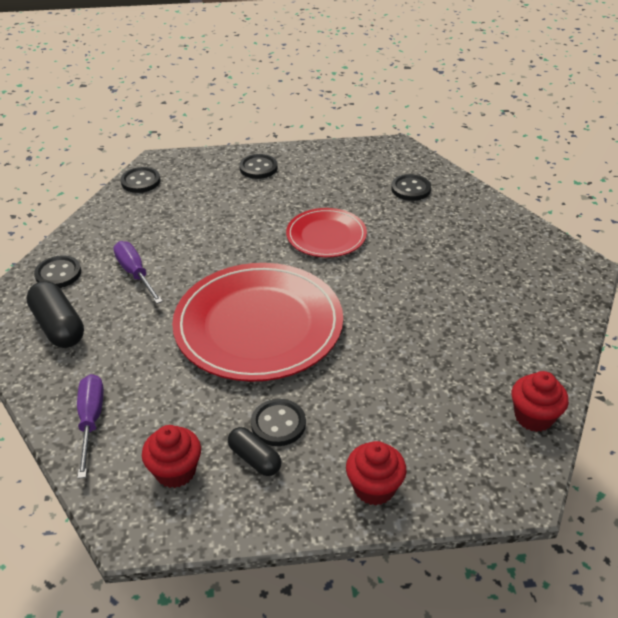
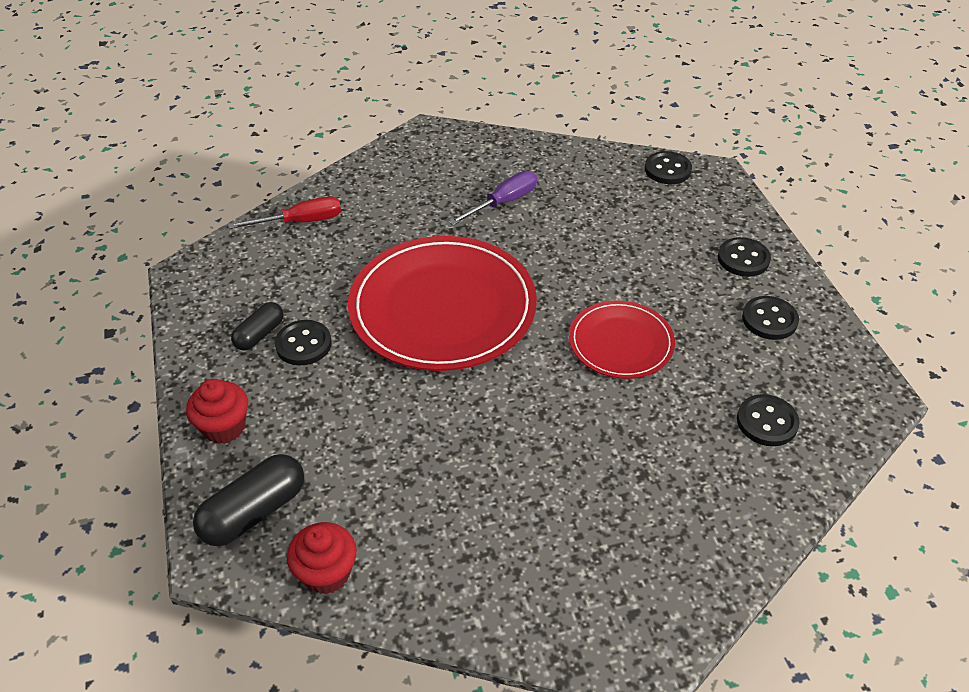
camera: 80 degrees right, 5 degrees up
(58, 274) = (489, 153): black button -> black button (769, 319)
(58, 326) = (415, 173): black capsule -> black capsule (254, 512)
(91, 421) = (300, 222): purple screwdriver -> red screwdriver
(175, 471) = (245, 285): red cupcake -> none

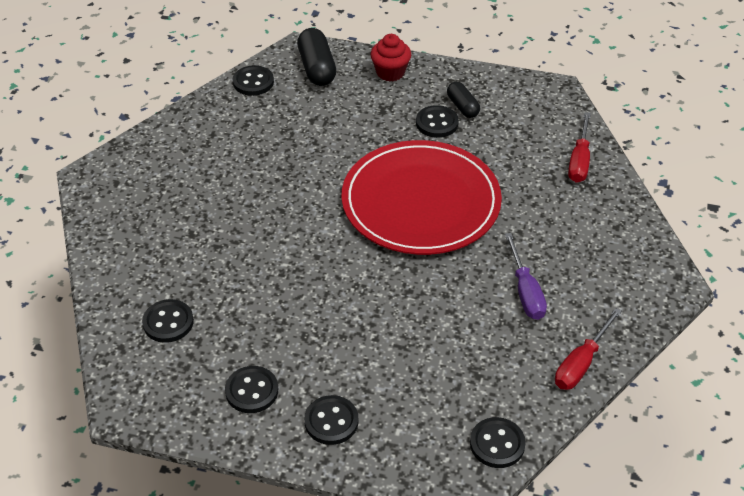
camera: 120 degrees right, 0 degrees up
(326, 573) = (253, 82): red cupcake -> black button
(552, 153) = (581, 363): none -> red screwdriver
(621, 342) = (306, 283): red plate -> none

